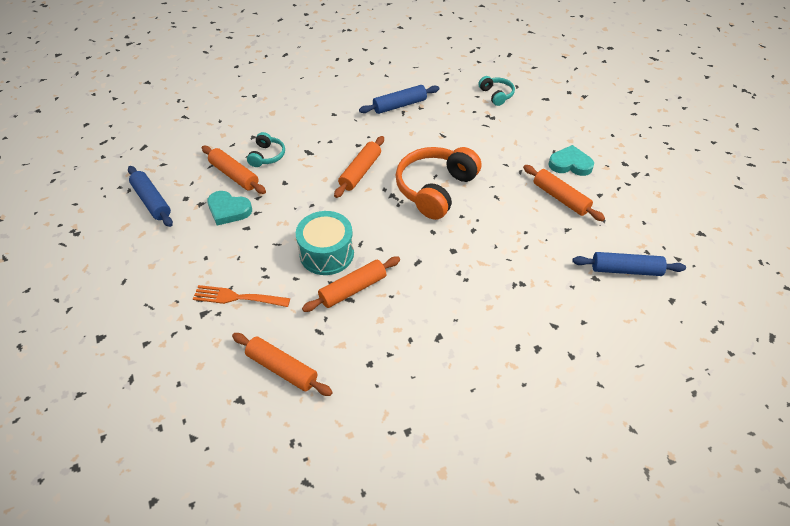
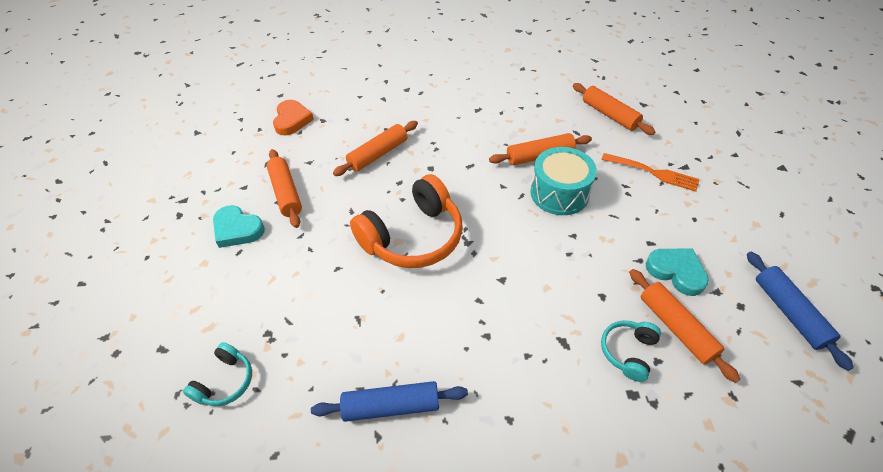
camera: 160 degrees left, 0 degrees up
(360, 172) = (496, 286): orange rolling pin -> orange rolling pin (378, 154)
(496, 95) = (225, 381): turquoise headphones -> turquoise headphones turned 150 degrees counterclockwise
(625, 270) = (292, 120): blue rolling pin -> orange heart

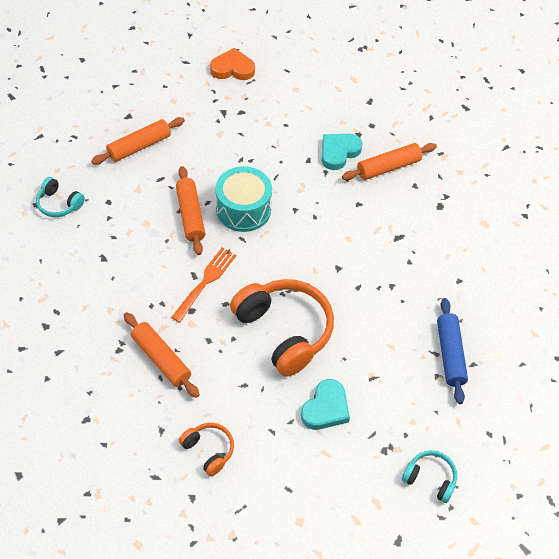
camera: 90 degrees left, 5 degrees up
(237, 229) = (257, 494): turquoise heart -> turquoise heart (326, 408)
(286, 193) = (208, 450): orange rolling pin -> orange headphones
(292, 120) = (78, 455): orange heart -> orange heart (232, 68)
(628, 352) = (407, 200): turquoise headphones -> turquoise headphones (59, 204)
(652, 172) = (227, 136): orange fork -> orange fork (205, 282)
(789, 312) = (378, 101): blue rolling pin -> none

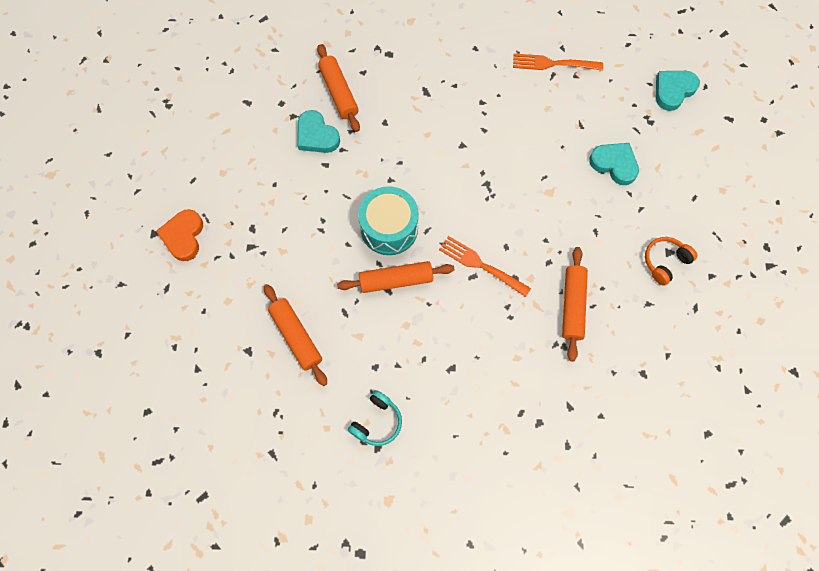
camera: 85 degrees left, 15 degrees up
(161, 359) = (572, 305): orange rolling pin -> orange rolling pin turned 45 degrees counterclockwise
(284, 331) = (536, 195): orange headphones -> none
(430, 479) = (673, 90): turquoise headphones -> turquoise heart
(450, 354) = (553, 63): blue rolling pin -> orange fork

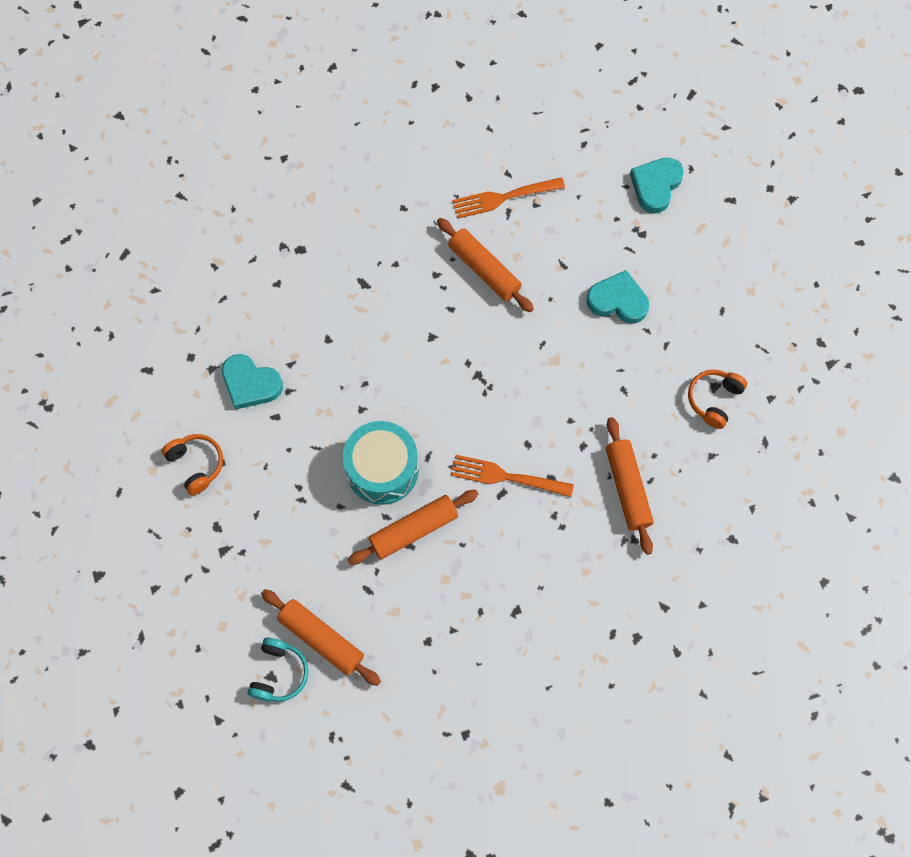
camera: 20 degrees left, 0 degrees up
(183, 236) = (136, 566): orange heart -> none
(255, 179) = (196, 464): none -> orange headphones
(338, 92) = (257, 320): orange rolling pin -> orange rolling pin (484, 270)
(377, 421) = (453, 704): turquoise headphones -> turquoise headphones (279, 673)

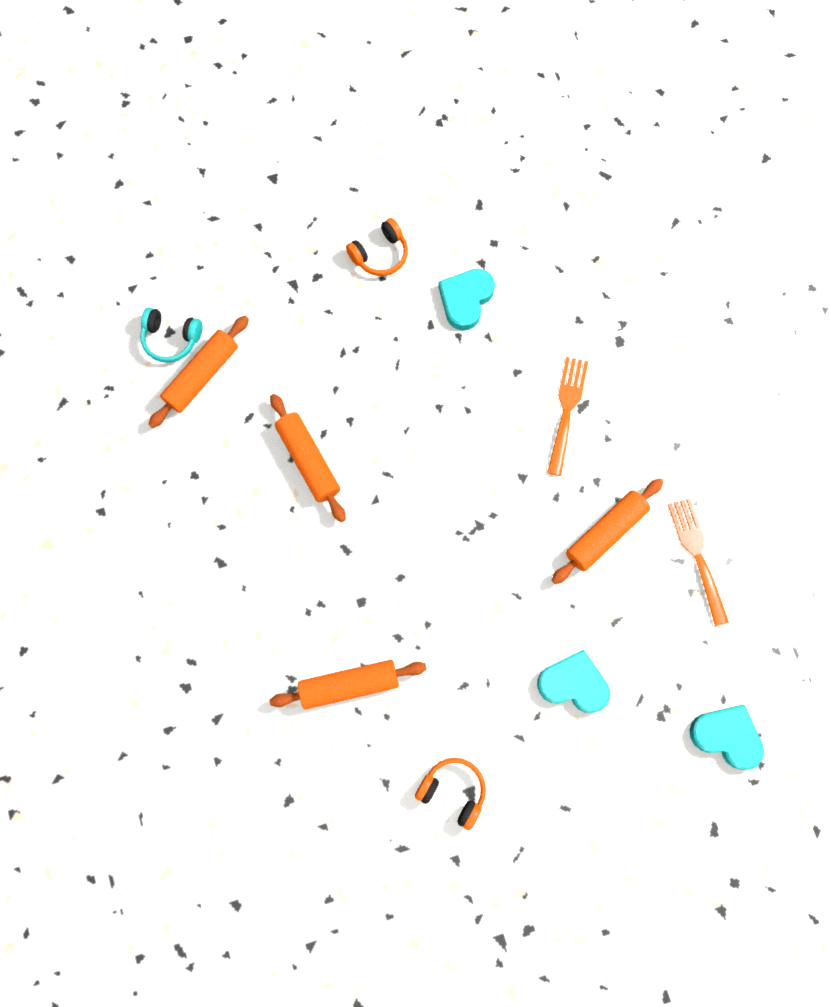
camera: 90 degrees right, 5 degrees up
(382, 469) = (373, 429): turquoise drum -> none
(507, 476) = (364, 555): orange fork -> orange fork (566, 411)
(618, 300) = (573, 683): turquoise heart -> turquoise heart turned 90 degrees counterclockwise

